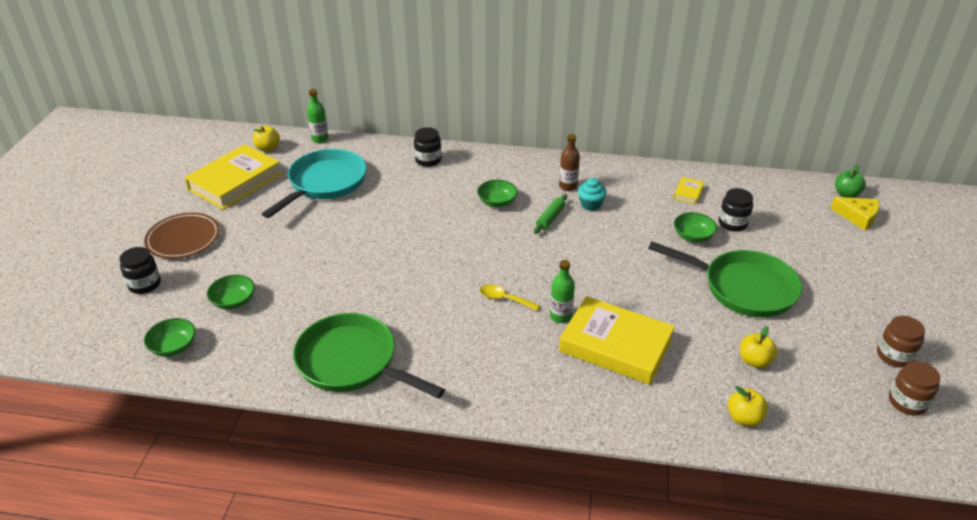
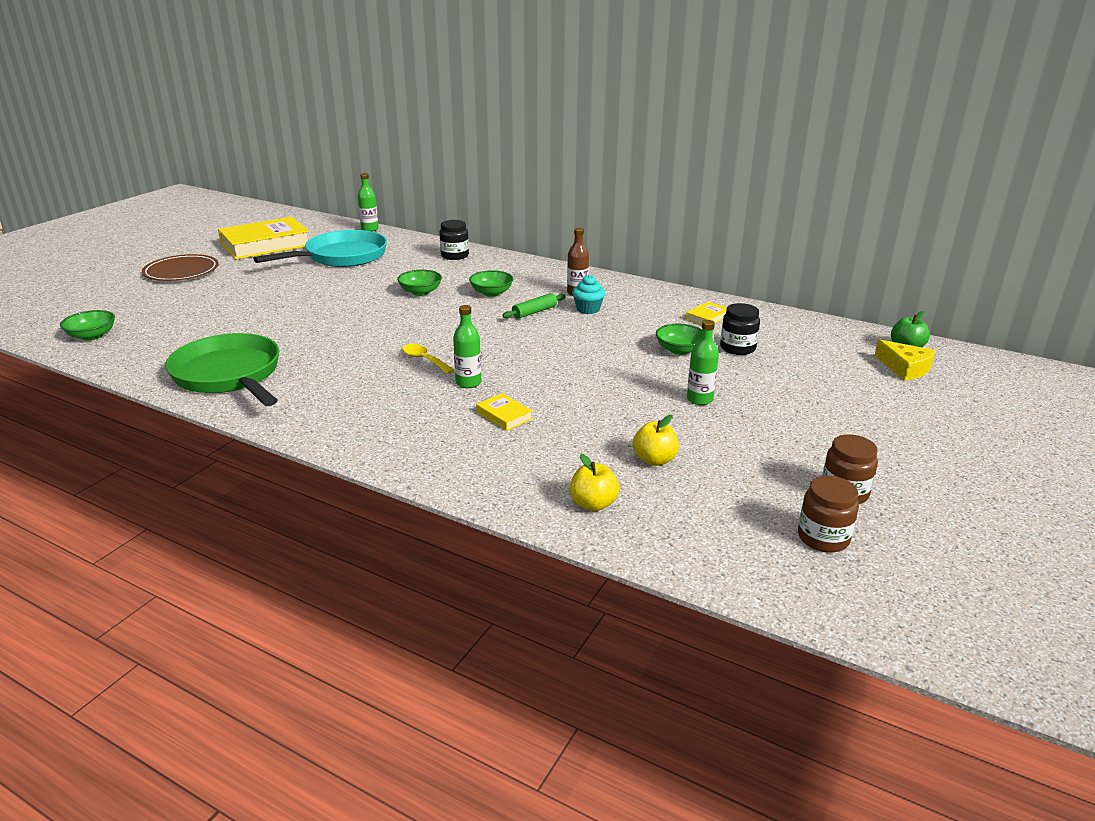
camera: 20 degrees right, 10 degrees down
(145, 284) = (117, 294): black jar -> none
(234, 301) = (175, 317): green bowl -> green bowl (420, 292)
(268, 148) = (317, 228): yellow apple -> none
(615, 346) = (504, 416): yellow book -> yellow book, size x0.42
(743, 288) = (699, 399): green pan -> green bottle

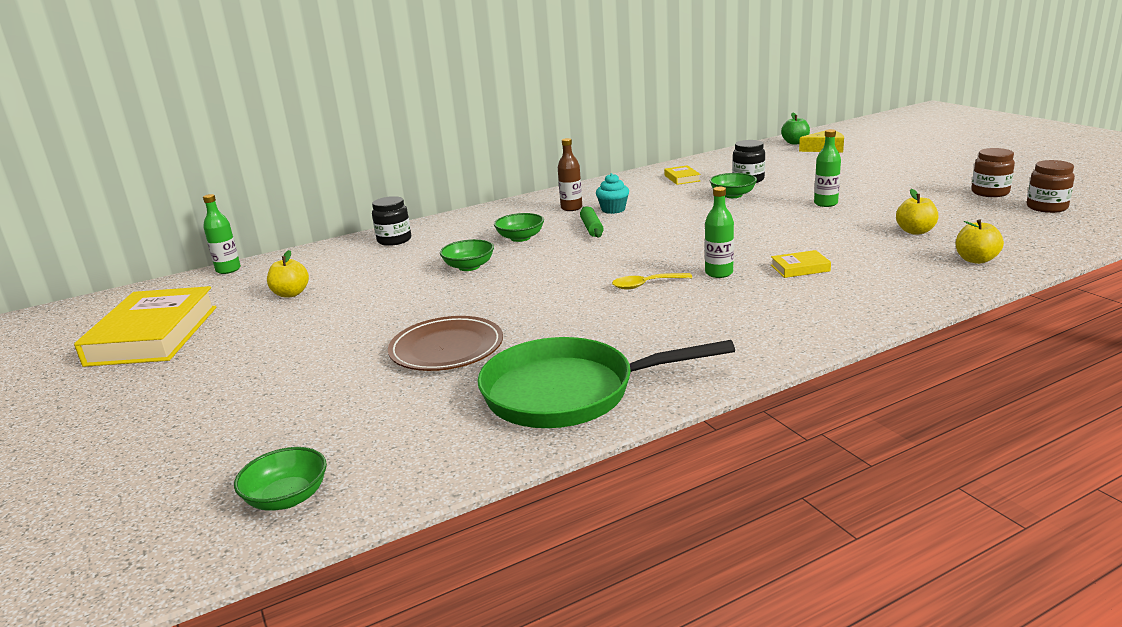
camera: 55 degrees left, 5 degrees down
(181, 271) = (141, 405): brown plate -> brown plate (446, 348)
(341, 257) = (291, 294): turquoise pan -> yellow apple

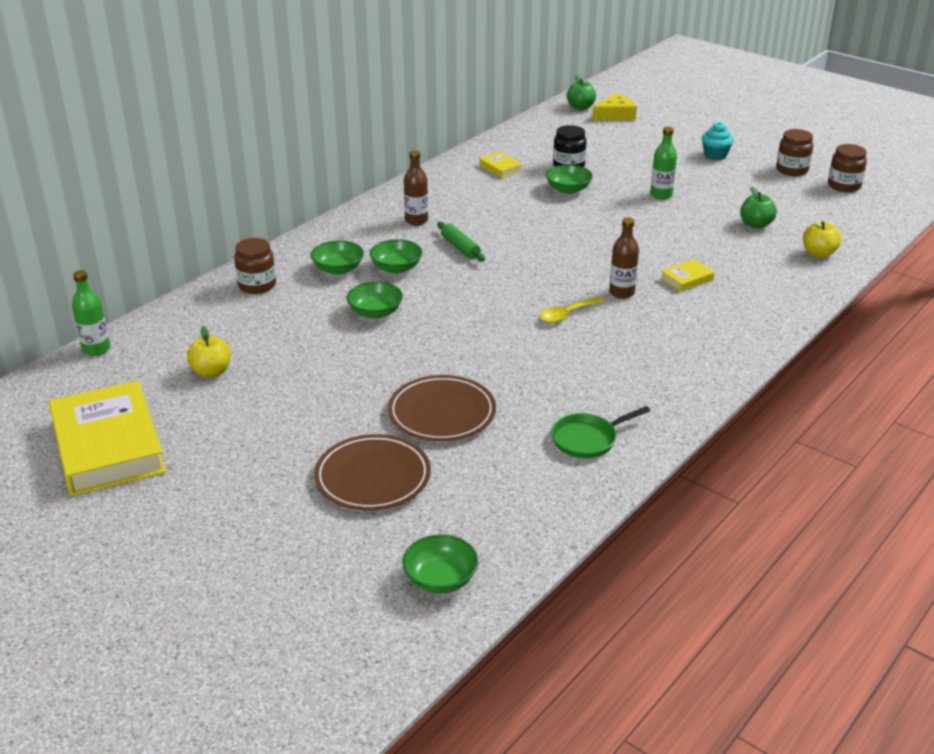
camera: 25 degrees left, 10 degrees up
(327, 392) = (372, 477): none -> brown plate
(394, 240) = (257, 285): black jar -> brown jar
(470, 235) = (338, 269): none -> green bowl
(568, 392) = (587, 439): green pan -> green pan, size x0.50
(613, 210) = (462, 219): turquoise cupcake -> turquoise cupcake (715, 155)
(719, 273) = (621, 293): green bottle -> brown bottle
(915, 231) = (756, 224): yellow apple -> green apple

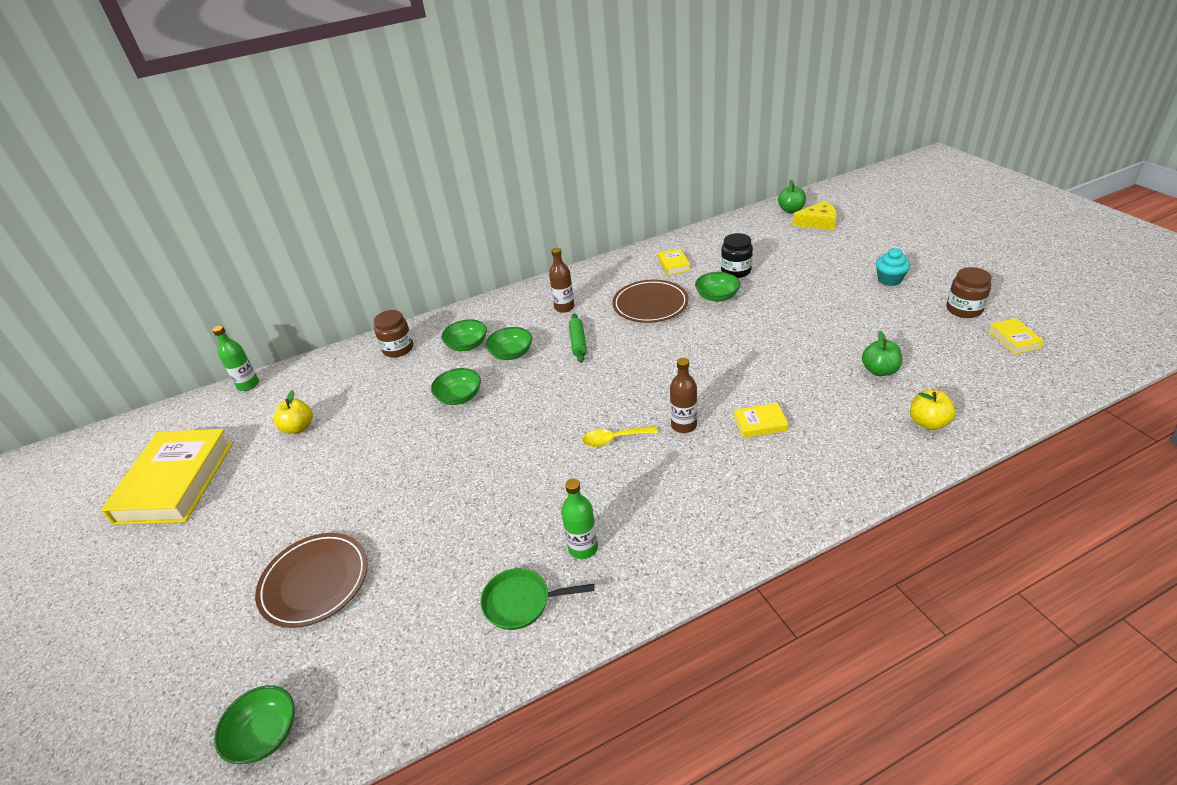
camera: 30 degrees right, 5 degrees up
(442, 413) = (424, 525): brown plate -> brown plate (650, 304)
(661, 195) = (802, 317): green bottle -> green bottle (583, 548)
(844, 186) = (1014, 339): brown jar -> yellow book

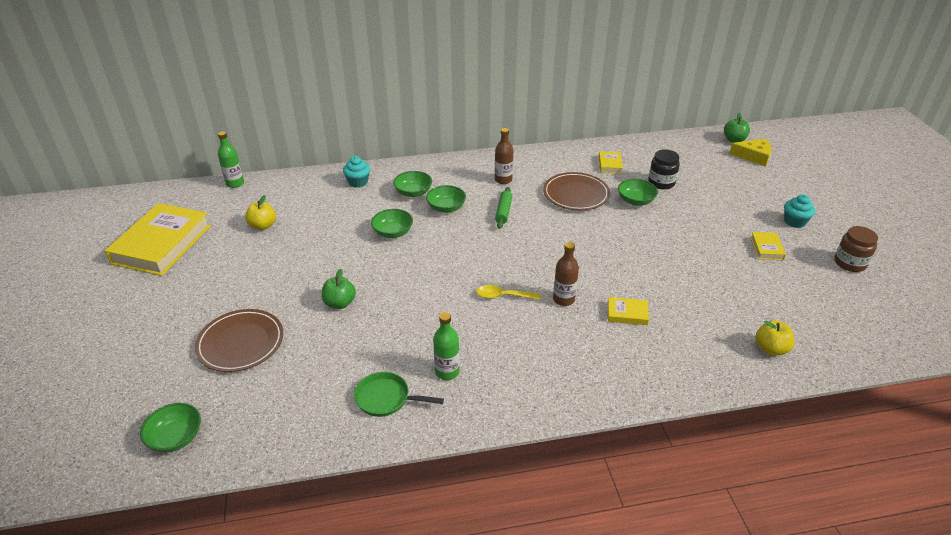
camera: 10 degrees right, 0 degrees up
(398, 349) = (358, 182): brown jar -> turquoise cupcake
(879, 370) = (748, 296): green apple -> green apple (340, 303)
(1014, 339) = (882, 299): yellow book -> yellow book (766, 248)

